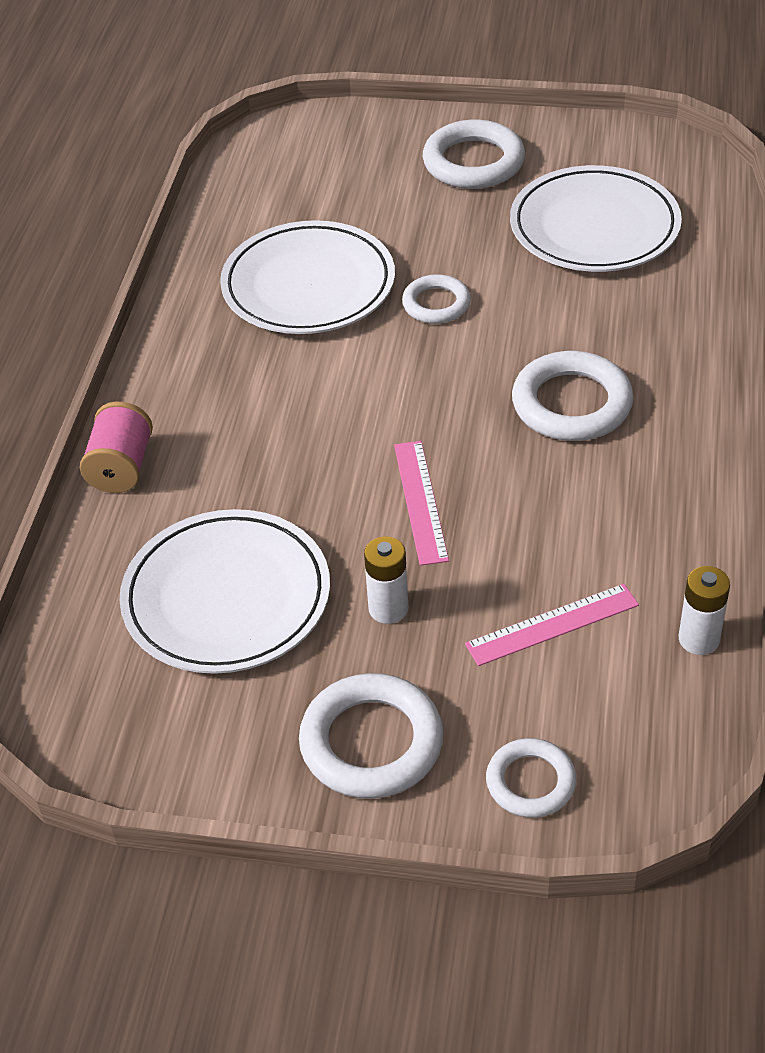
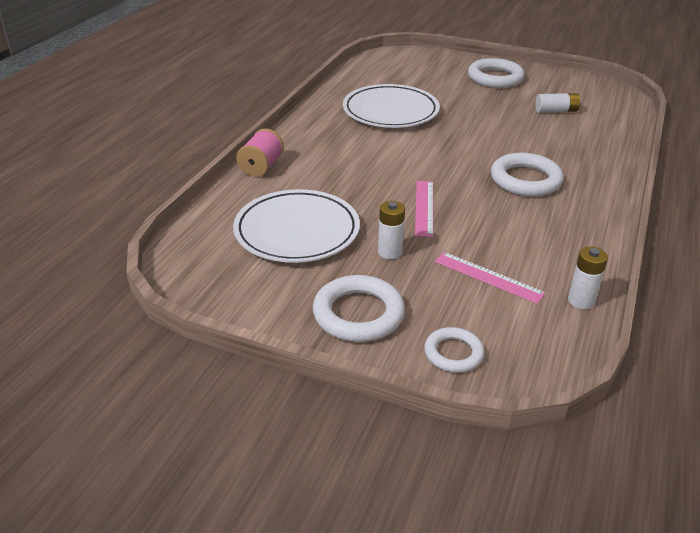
camera: 10 degrees right, 10 degrees down
(436, 304) = (458, 128): white ring -> none
(552, 625) = (488, 277): pink ruler -> pink ruler turned 45 degrees clockwise
(594, 227) = (556, 111): white plate -> white battery

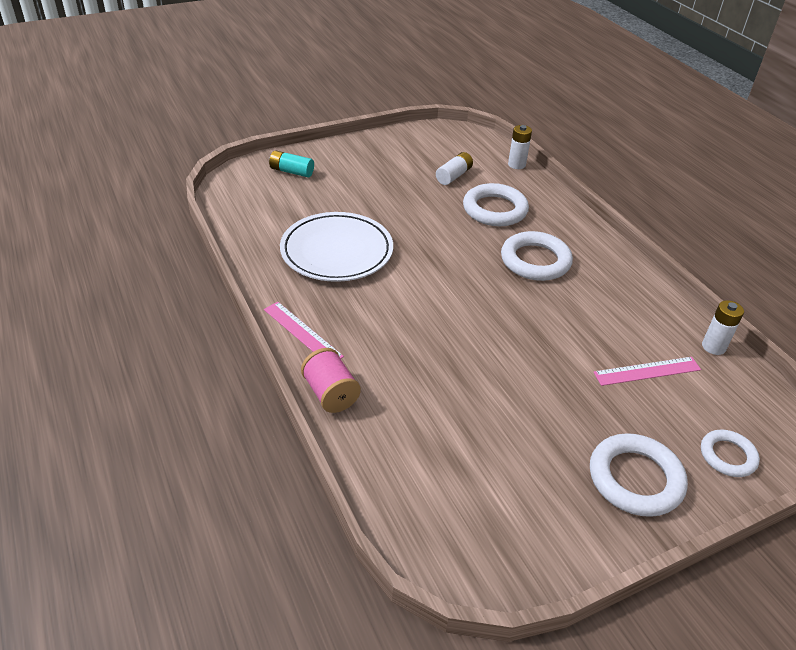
camera: 50 degrees left, 5 degrees up
(297, 231) = (473, 439): white plate -> none
(389, 252) = (563, 402): white battery -> white battery (516, 165)
(424, 207) = (517, 339): pink ruler -> pink ruler (302, 333)
(438, 64) = (291, 171): none -> turquoise battery
(495, 78) = (360, 164): white ring -> white ring (495, 210)

